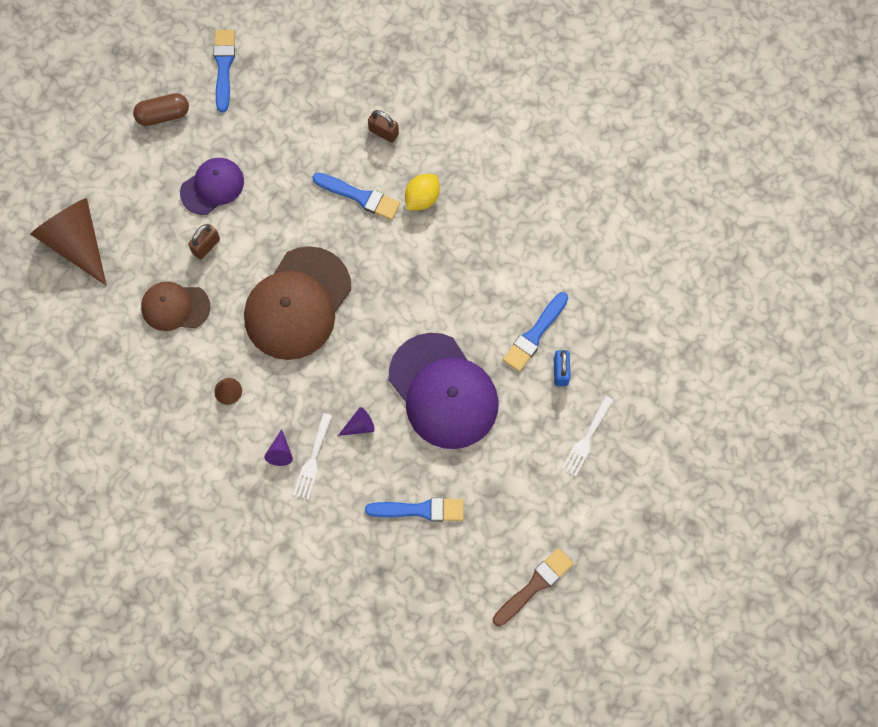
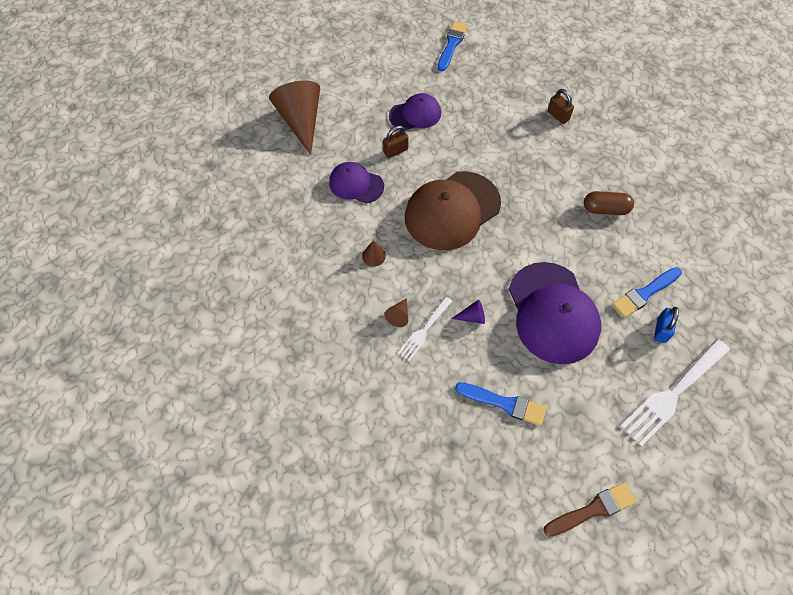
camera: 20 degrees right, 10 degrees down
(163, 115) = (397, 61): brown capsule -> brown capsule (605, 209)
(175, 307) = (356, 184): brown cap -> purple cap
(280, 452) = (399, 316): purple cone -> brown cone
(360, 196) = (526, 152): blue brush -> none
(422, 198) = (575, 167): yellow lemon -> none
(586, 439) = (673, 393): white fork -> white fork, size x1.77

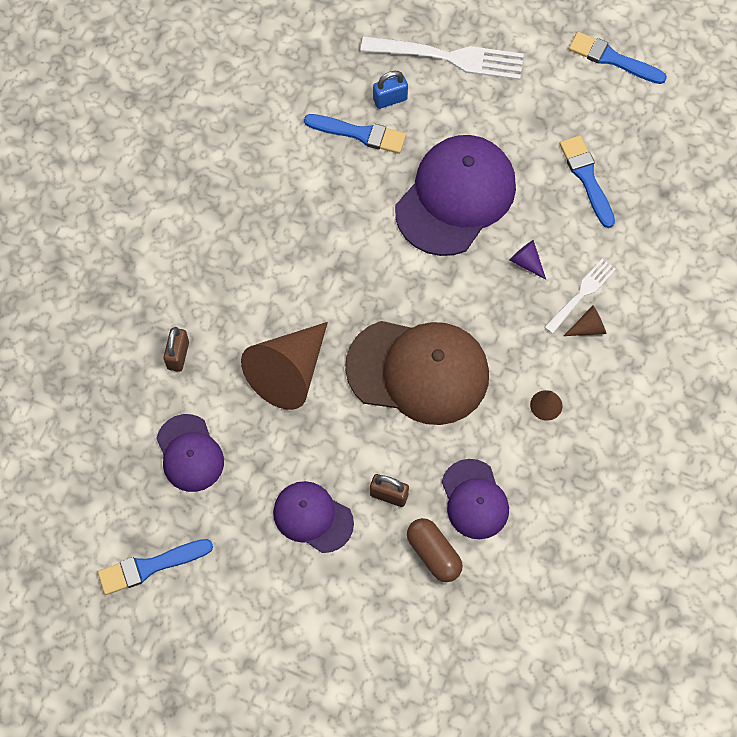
camera: 130 degrees left, 5 degrees up
(301, 121) = (442, 646): brown cone -> brown cone (289, 372)
(424, 330) = (582, 294): white fork -> white fork turned 45 degrees counterclockwise
(496, 89) = (190, 453): none -> purple cap
(593, 509) = (612, 59): brown brush -> blue brush
(605, 209) = (281, 225): brown capsule -> brown capsule (433, 554)

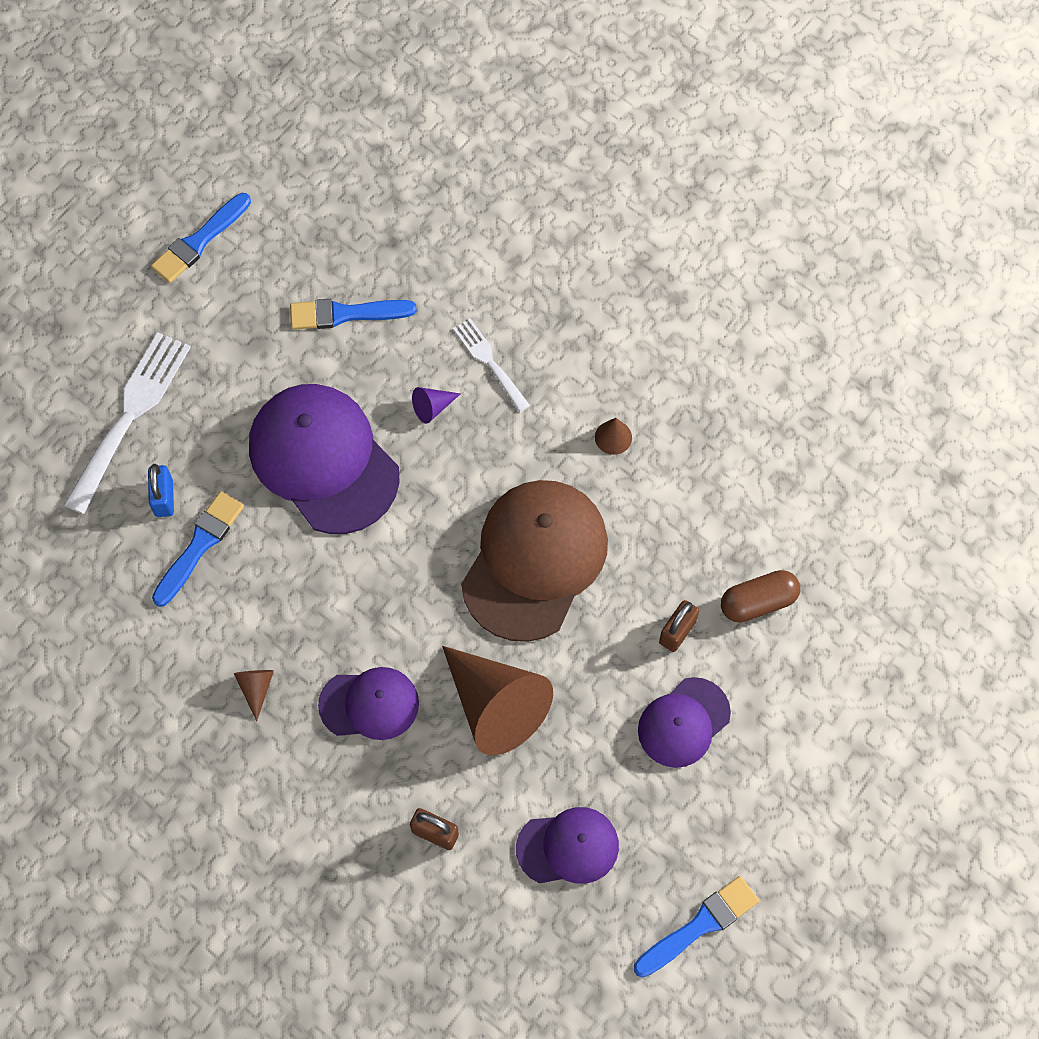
camera: 75 degrees left, 0 degrees up
(150, 566) = (700, 925): blue brush -> blue brush turned 120 degrees counterclockwise
(474, 499) = (705, 542): purple cap -> purple cap (369, 704)
(588, 328) = (533, 367): brown cone -> brown cone (256, 688)

